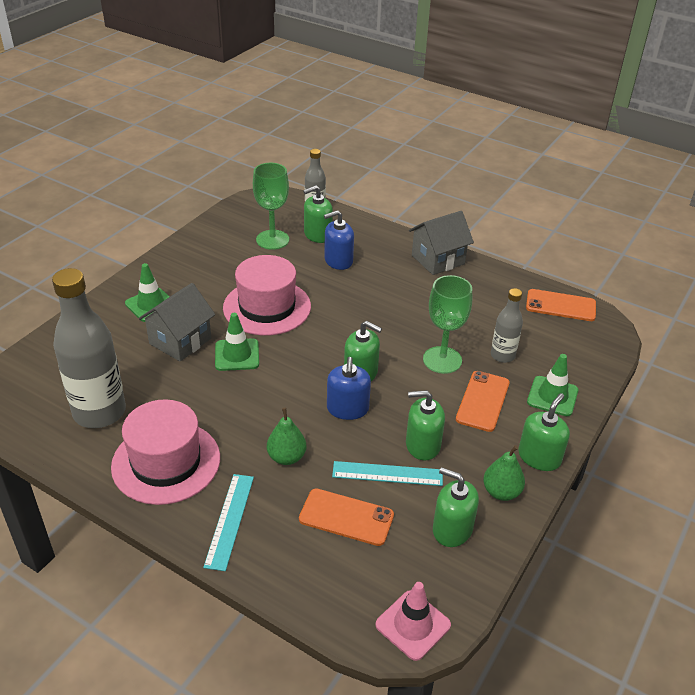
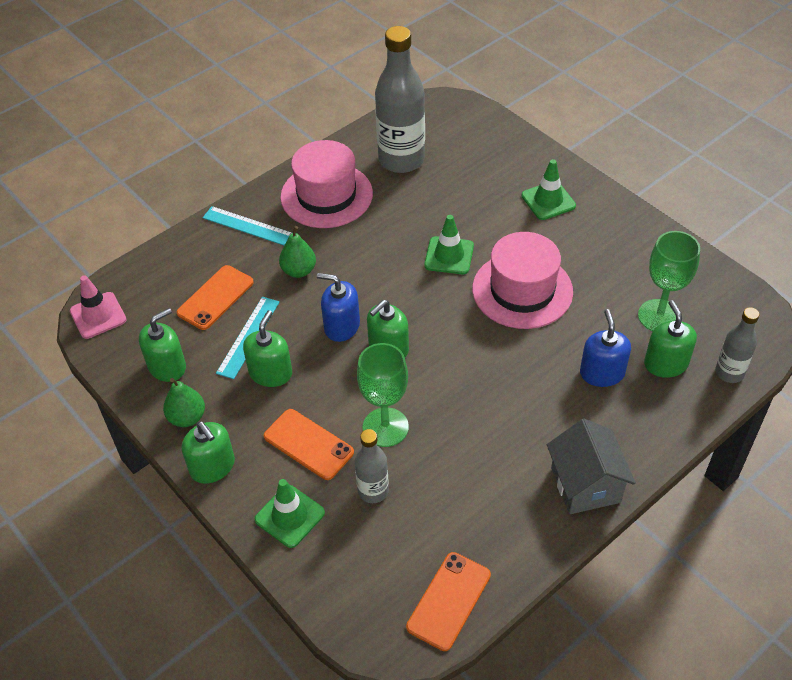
camera: 110 degrees right, 10 degrees up
(180, 341) = (483, 217): grey house -> none

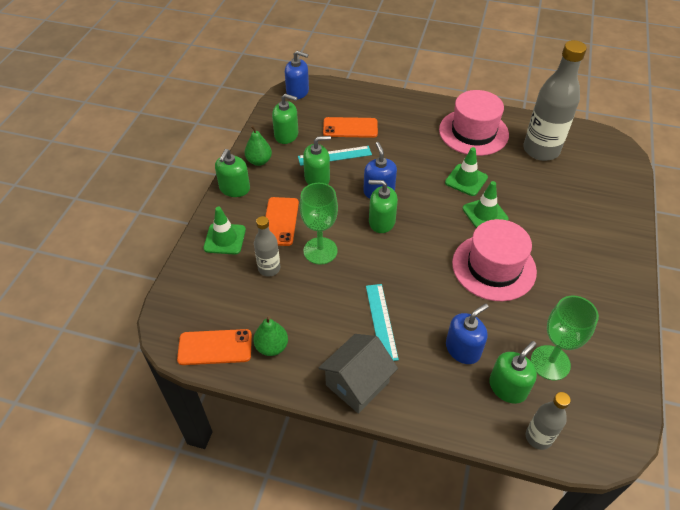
camera: 55 degrees right, 0 degrees up
(98, 315) = (297, 92): pink traffic cone -> blue soap dispenser
(248, 226) = (414, 113): turquoise ruler -> turquoise ruler (381, 321)
(299, 271) = (402, 151): green pear -> green pear (272, 347)
(548, 201) = (590, 243): green traffic cone -> green traffic cone (466, 180)

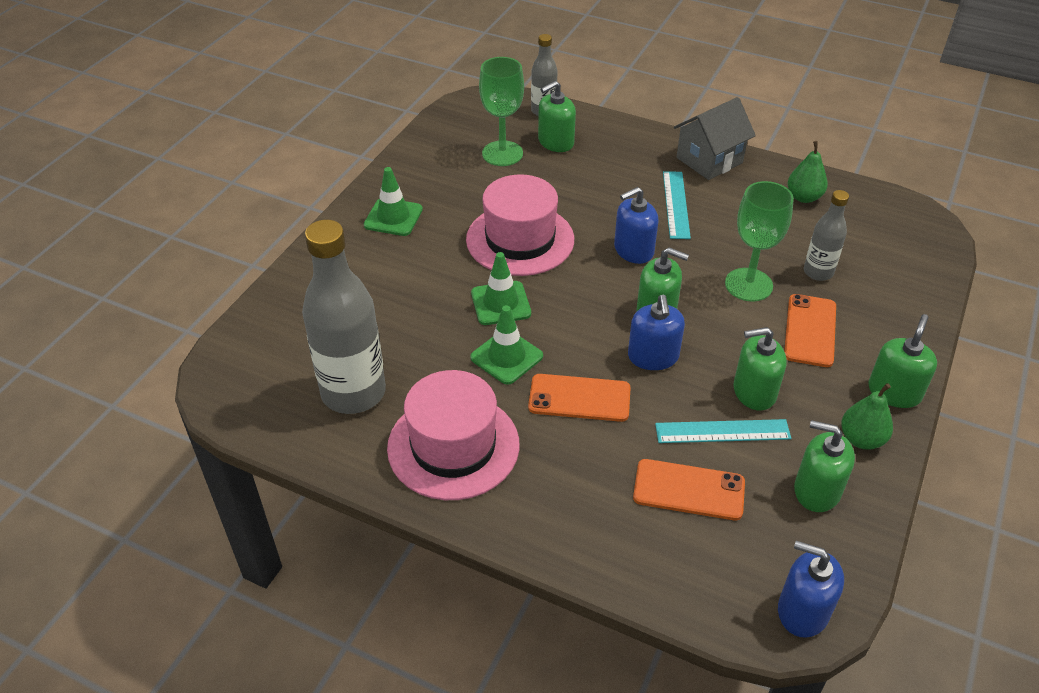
camera: 170 degrees left, 5 degrees down
(215, 347) = (869, 204): orange phone -> orange phone (579, 398)
(225, 239) = (889, 316): green traffic cone -> green traffic cone (393, 217)
(463, 349) = (590, 173): blue soap dispenser -> blue soap dispenser (633, 250)

